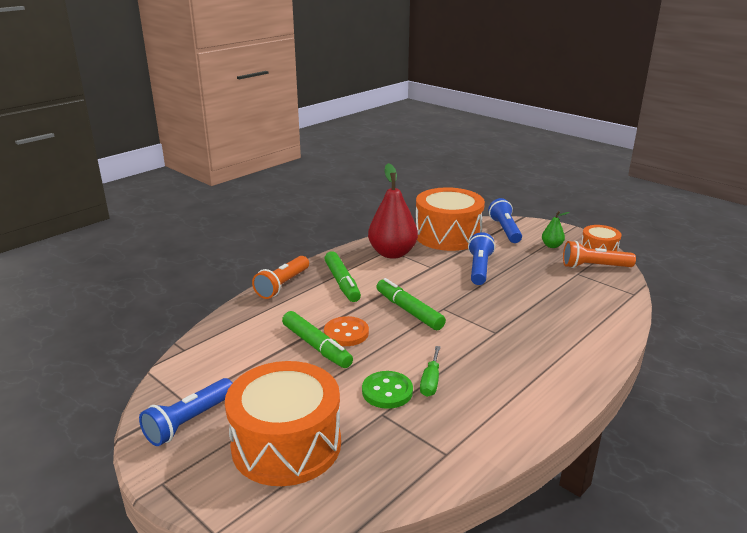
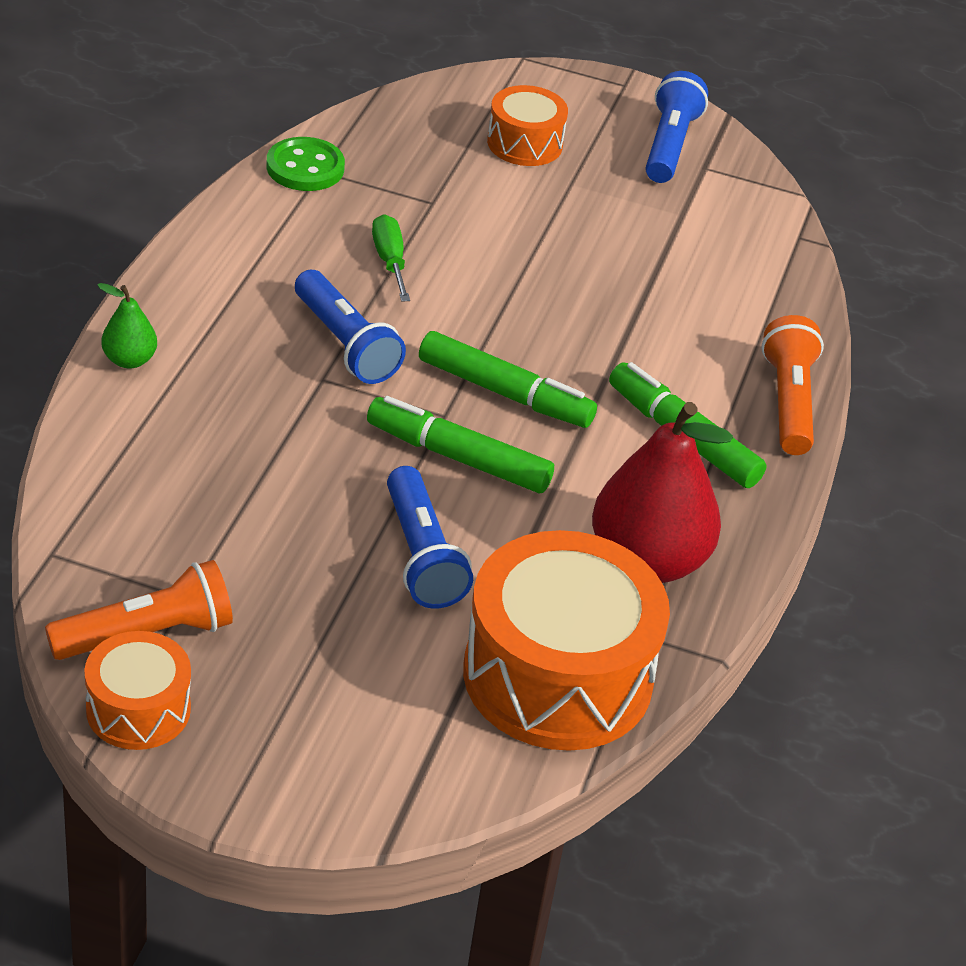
camera: 150 degrees right, 15 degrees up
(286, 444) = (524, 143): orange drum -> orange drum, size x0.52
(316, 346) = (606, 283): green marker -> green marker (458, 457)
(346, 333) = (580, 318): orange button -> none
(387, 391) = (445, 233): green button -> green button (305, 167)
(505, 230) = (416, 748): blue flashlight -> blue flashlight (345, 344)
(552, 246) = (268, 701): green pear -> green pear (129, 360)

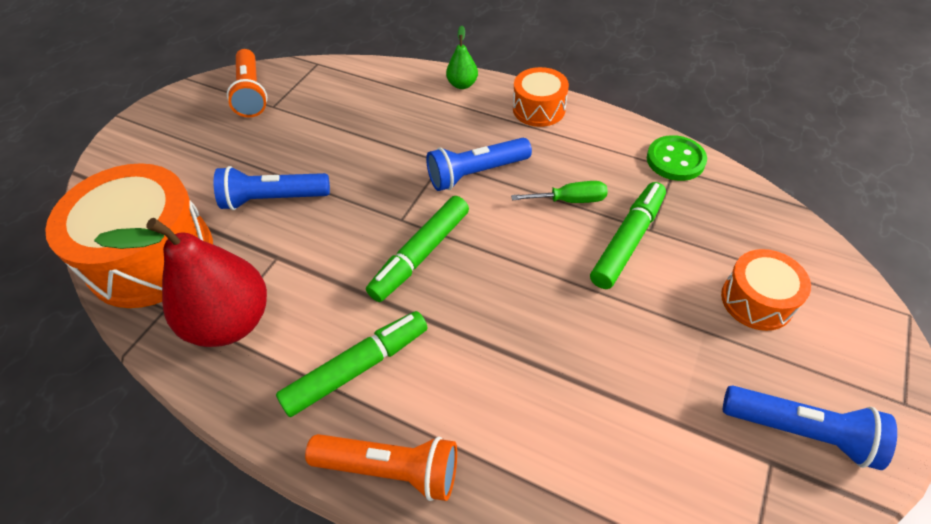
camera: 105 degrees right, 10 degrees up
(138, 709) = (204, 91): orange drum -> orange drum (539, 109)
(458, 457) = (358, 223): green marker -> green marker (628, 241)

